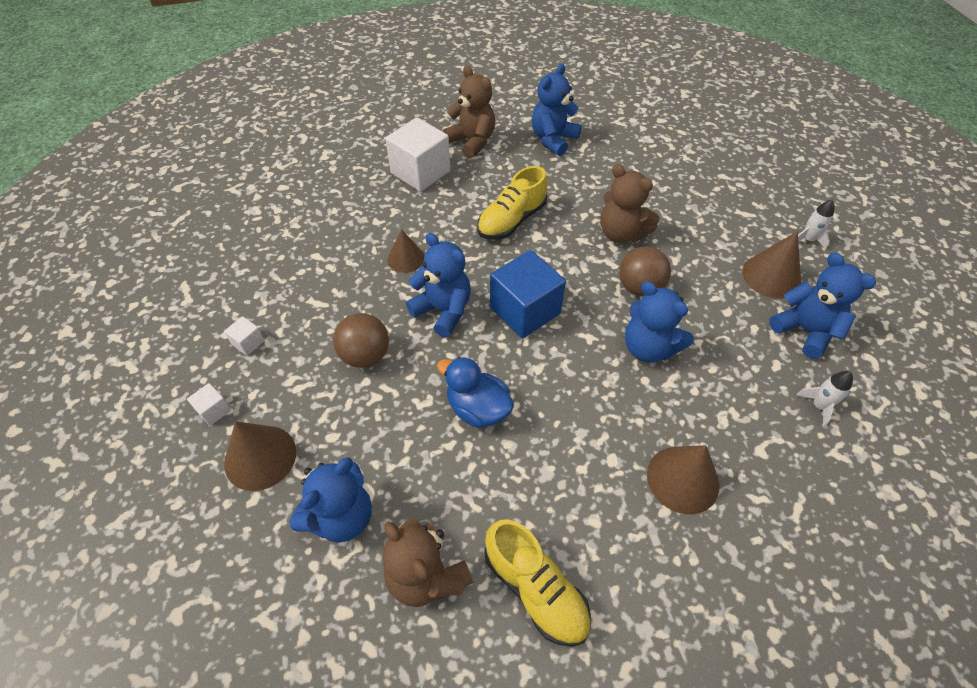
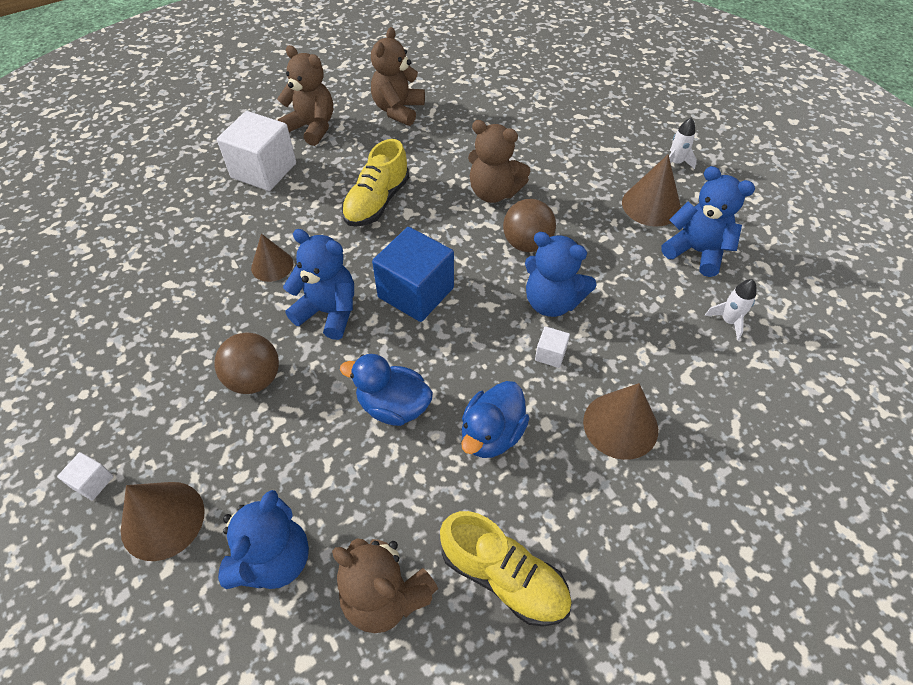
camera: 15 degrees left, 0 degrees up
(248, 342) = (114, 397): white cube -> white cube (550, 354)
(553, 139) = (398, 110): blue teddy bear -> brown teddy bear
(559, 456) = (492, 434): none -> blue duck

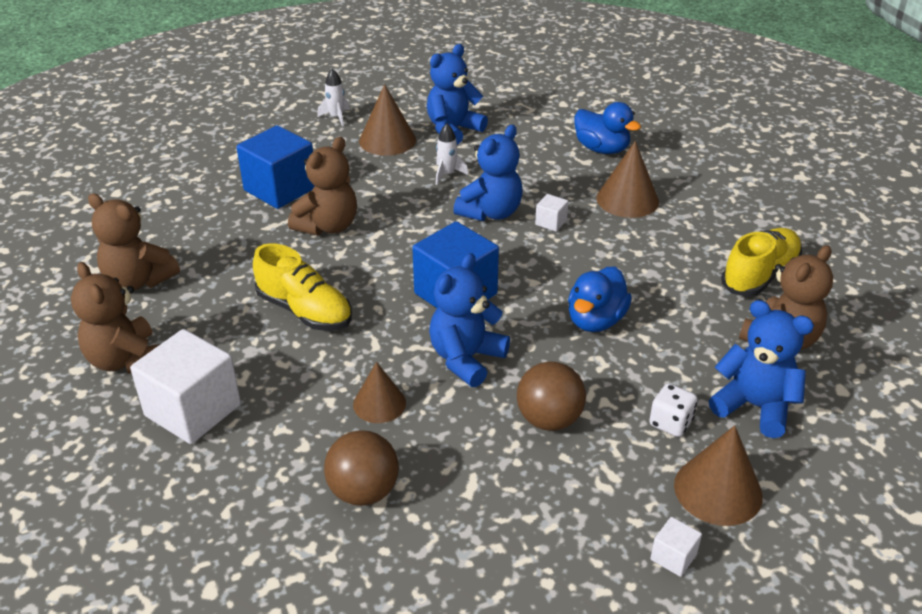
camera: 80 degrees left, 15 degrees down
(250, 478) = (670, 423): none -> white dice
(312, 128) = (126, 360): brown teddy bear -> brown teddy bear turned 75 degrees counterclockwise
(492, 434) = (631, 265): blue duck -> blue duck (602, 149)
(527, 243) = (411, 216): brown ball -> brown ball (363, 491)
(539, 153) = (280, 189): none -> blue cube
(728, 321) = (533, 132): white rocket -> white rocket (447, 174)

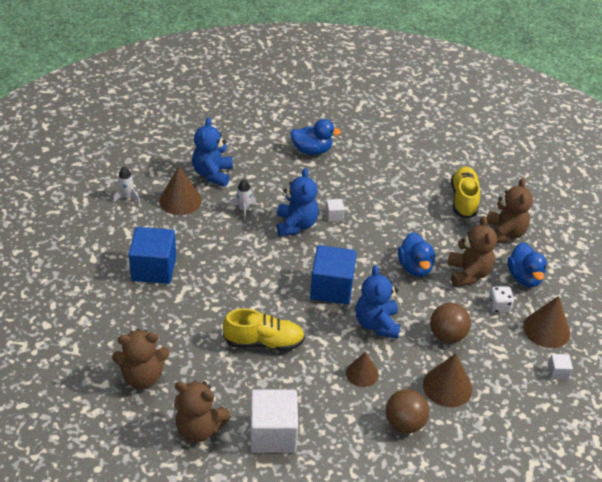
camera: 40 degrees left, 5 degrees up
(328, 226) = (214, 280): brown teddy bear -> brown teddy bear (468, 273)
(627, 199) = (358, 180): brown cone -> brown cone (447, 386)
(754, 406) = (524, 277): blue teddy bear -> blue duck

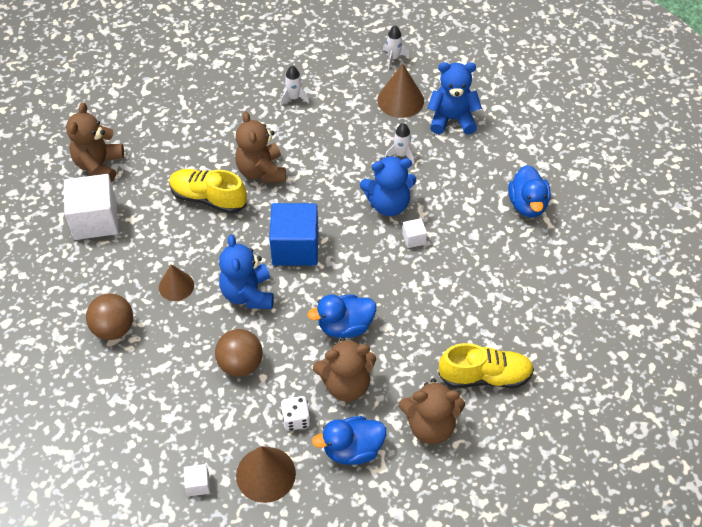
camera: 85 degrees right, 10 degrees up
(142, 377) = (155, 115): brown teddy bear -> brown teddy bear (261, 171)
(154, 269) = (294, 98): blue cube -> white rocket
(264, 342) = (208, 198): yellow shoe -> yellow shoe turned 120 degrees clockwise
(376, 324) = (248, 294): blue teddy bear -> blue teddy bear turned 90 degrees counterclockwise
(447, 386) = (166, 367): brown cone -> none

